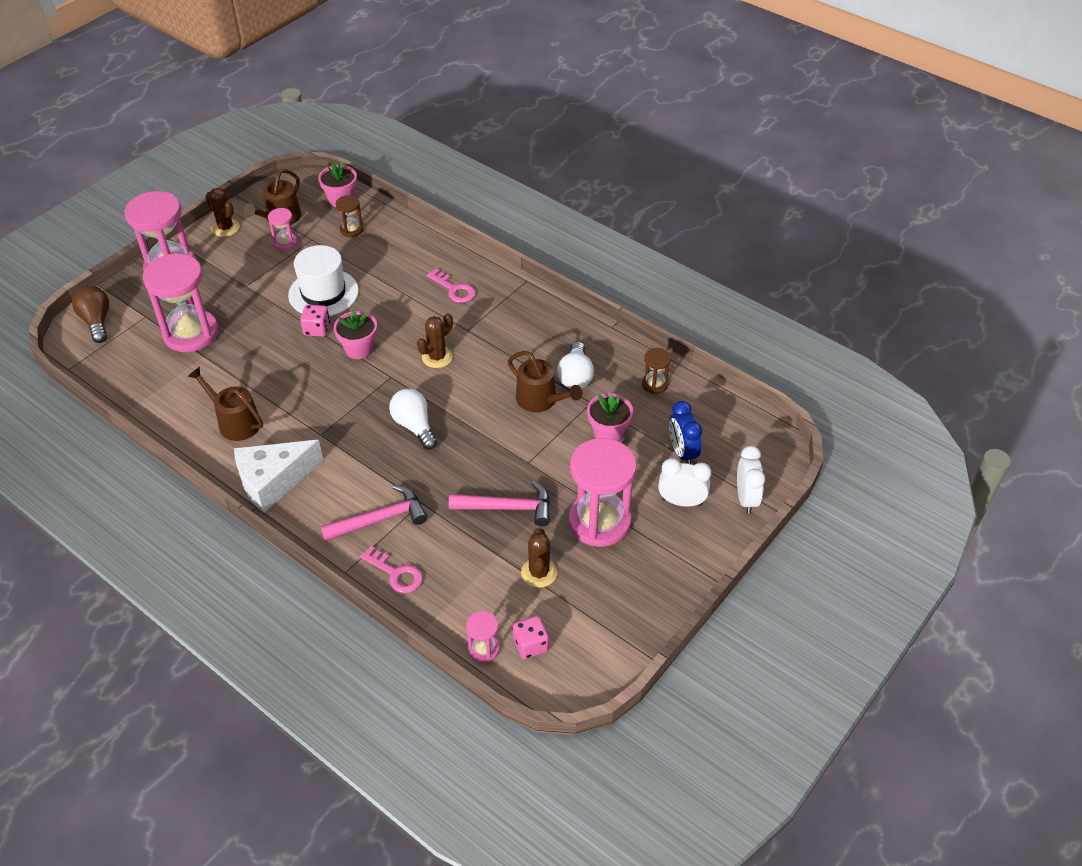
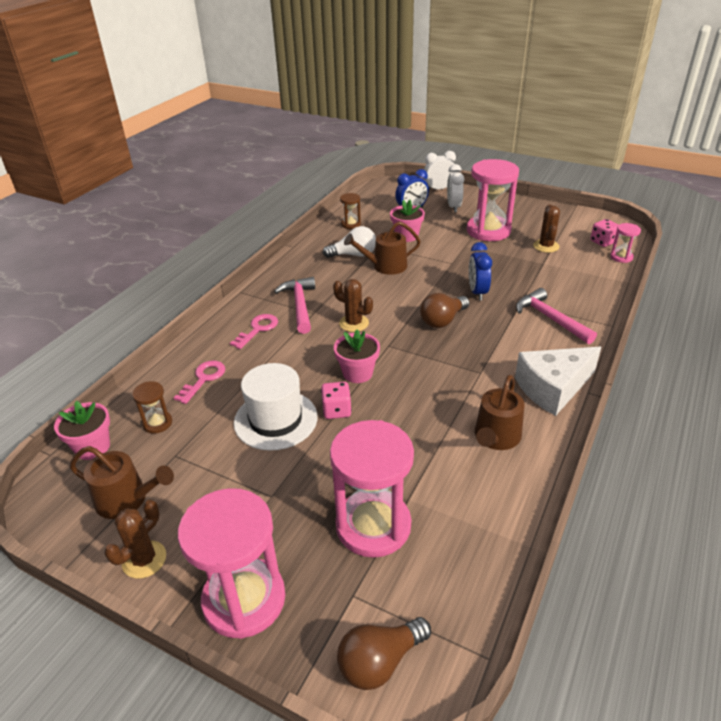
camera: 100 degrees left, 10 degrees down
(273, 481) = (553, 388): white cheese -> white cheese turned 105 degrees clockwise
(285, 243) = (181, 479): pink hourglass -> none
(396, 573) = (594, 301): pink key -> pink key (204, 379)
(414, 426) = (442, 320): white light bulb -> brown light bulb
(456, 469) = (477, 292): none -> blue clock
(507, 508) = (500, 265): pink hammer -> pink hammer (300, 305)
(539, 572) = (546, 246): brown cactus -> brown cactus turned 75 degrees counterclockwise
(540, 400) = (385, 266): brown watering can -> brown watering can turned 135 degrees counterclockwise

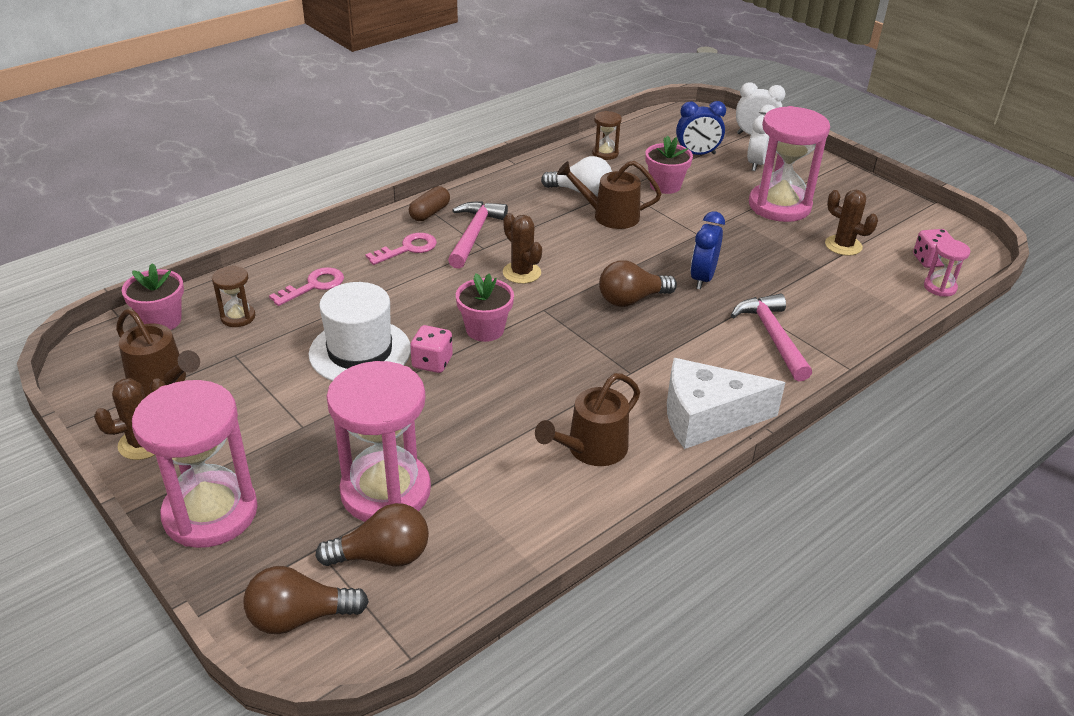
camera: 20 degrees right, 0 degrees up
(256, 298) = (429, 213): none -> brown capsule
(408, 581) = (382, 556): none -> brown light bulb
(546, 246) = (843, 245): brown cactus -> brown cactus turned 75 degrees counterclockwise

